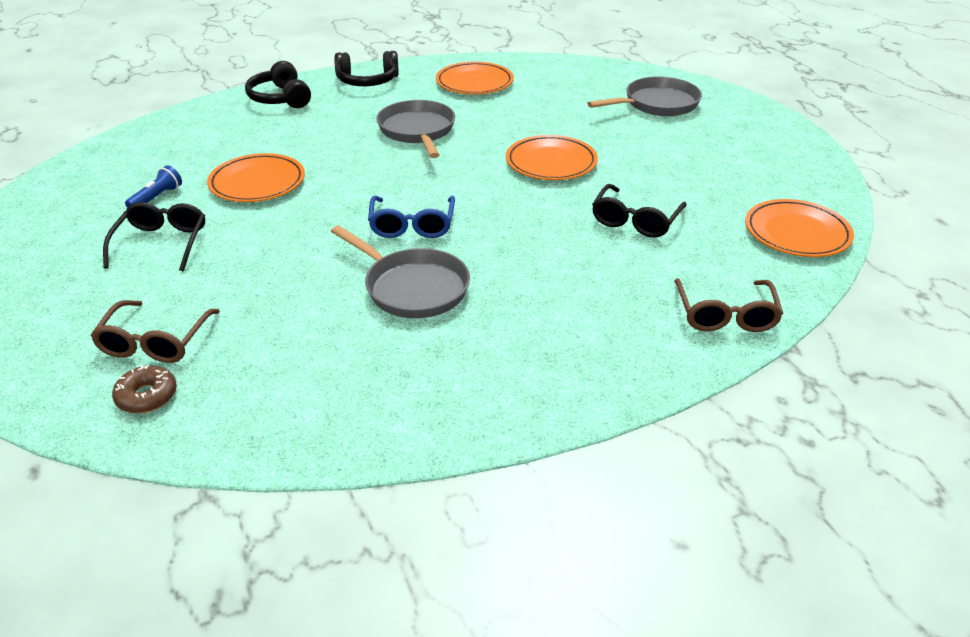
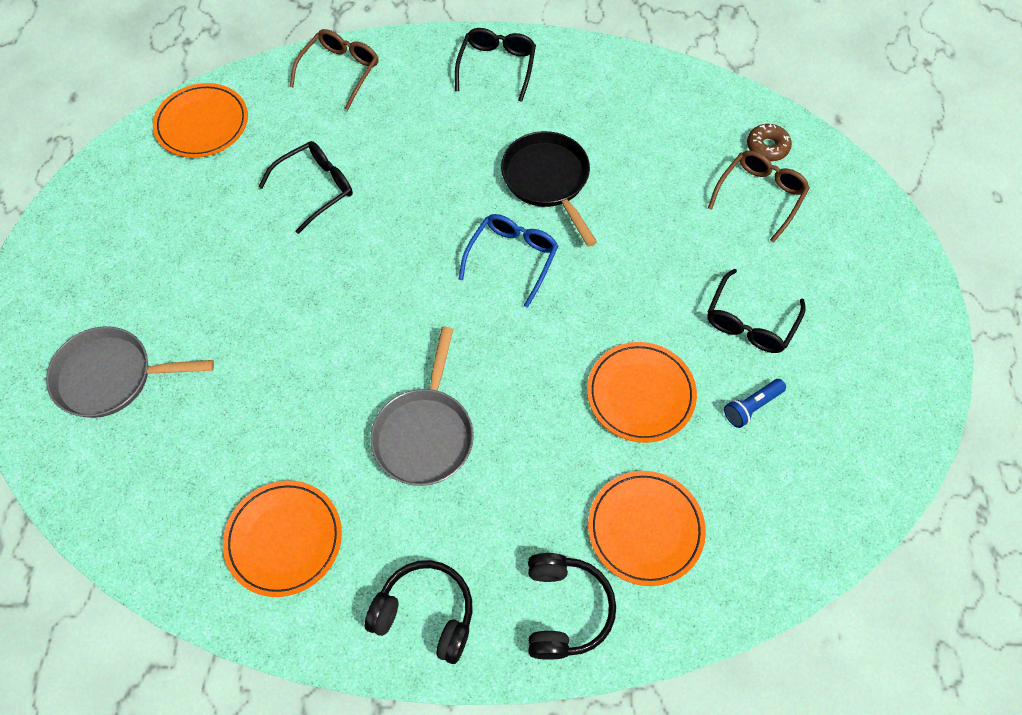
camera: 155 degrees left, 25 degrees up
(412, 287) = (548, 181): grey pan -> black pan
(549, 379) = (497, 66): none -> black glasses
(551, 162) = (322, 306): orange plate -> orange plate (645, 529)

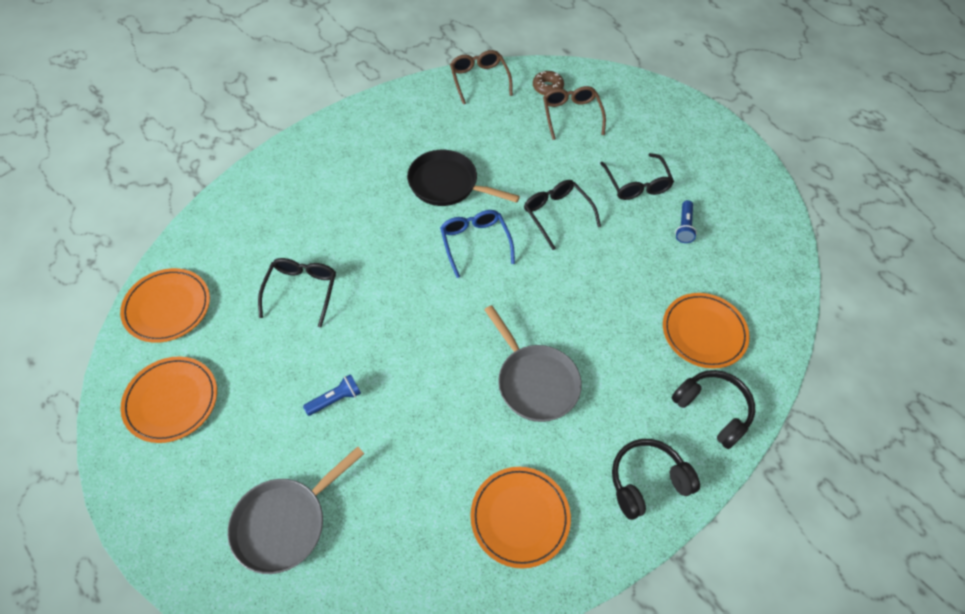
camera: 45 degrees left, 5 degrees down
(247, 307) = (335, 399): none -> blue flashlight
(340, 71) = (237, 207): brown glasses -> brown glasses (479, 80)
(497, 66) = (343, 139): black glasses -> black glasses (557, 214)
(640, 394) = (625, 264): orange plate -> orange plate (171, 401)

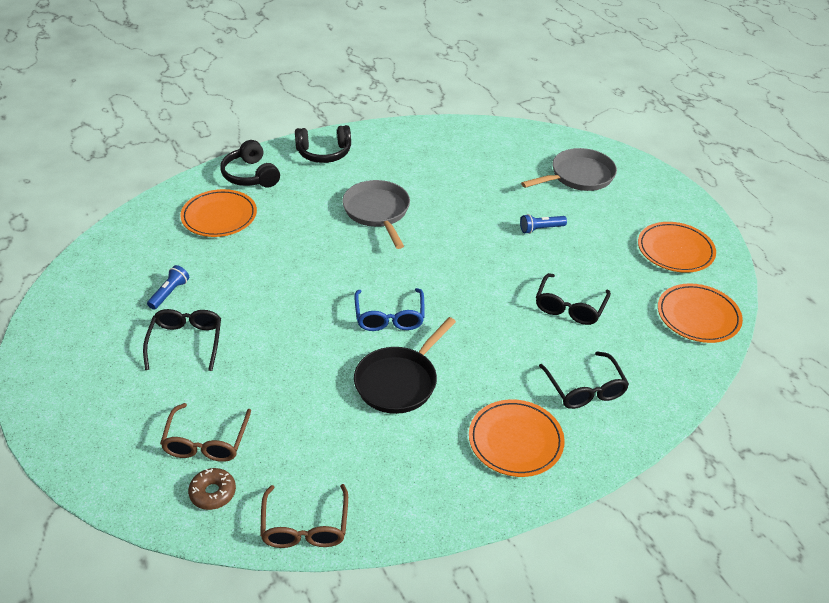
camera: 165 degrees left, 15 degrees down
(447, 184) = (399, 381): black pan -> black pan turned 90 degrees clockwise
(520, 517) = (418, 153): orange plate -> orange plate (515, 441)
(557, 214) = (292, 328): black glasses -> black glasses (585, 389)

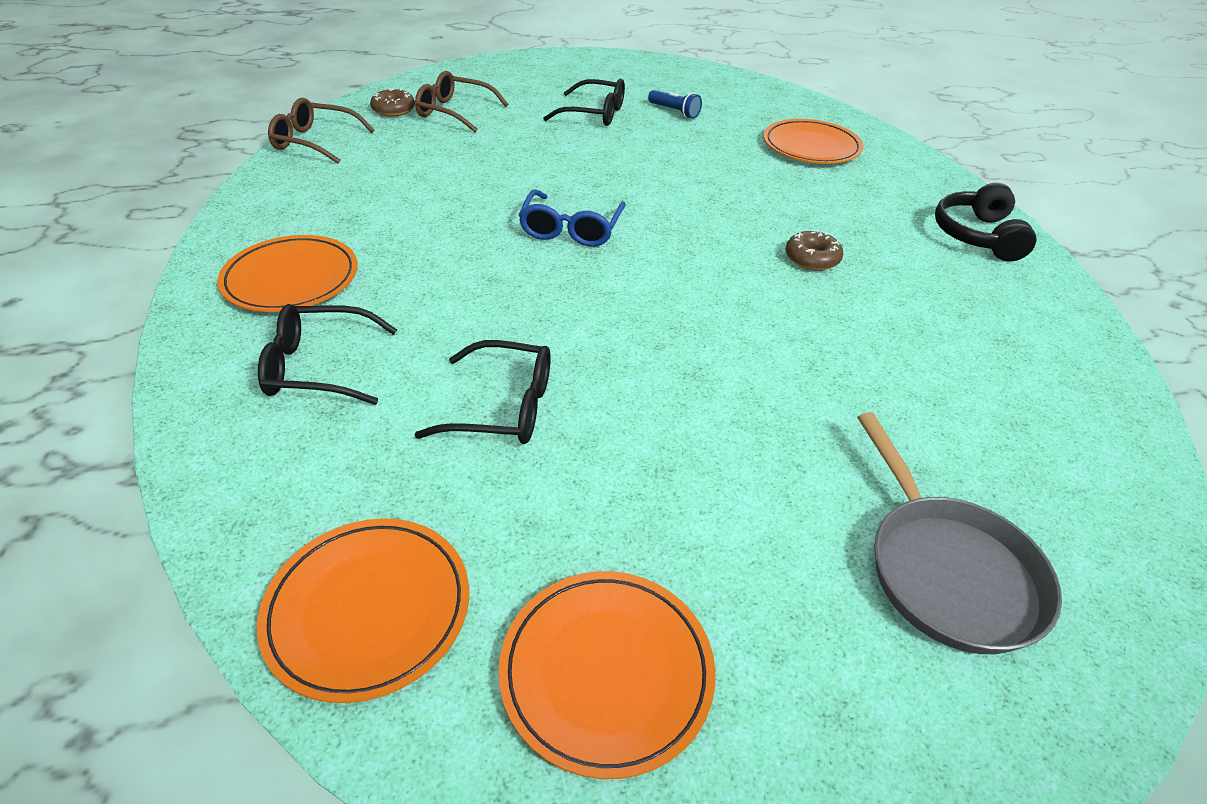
camera: 105 degrees right, 0 degrees up
(250, 175) = (906, 174): black headphones -> none
(377, 212) = (812, 258): grey pan -> brown donut
(389, 317) = (571, 229): blue glasses -> blue glasses turned 90 degrees counterclockwise
(399, 381) = (454, 217): black pan -> none
(541, 229) = (739, 435): blue flashlight -> none
(569, 307) = (503, 407): black glasses -> black glasses turned 150 degrees clockwise

